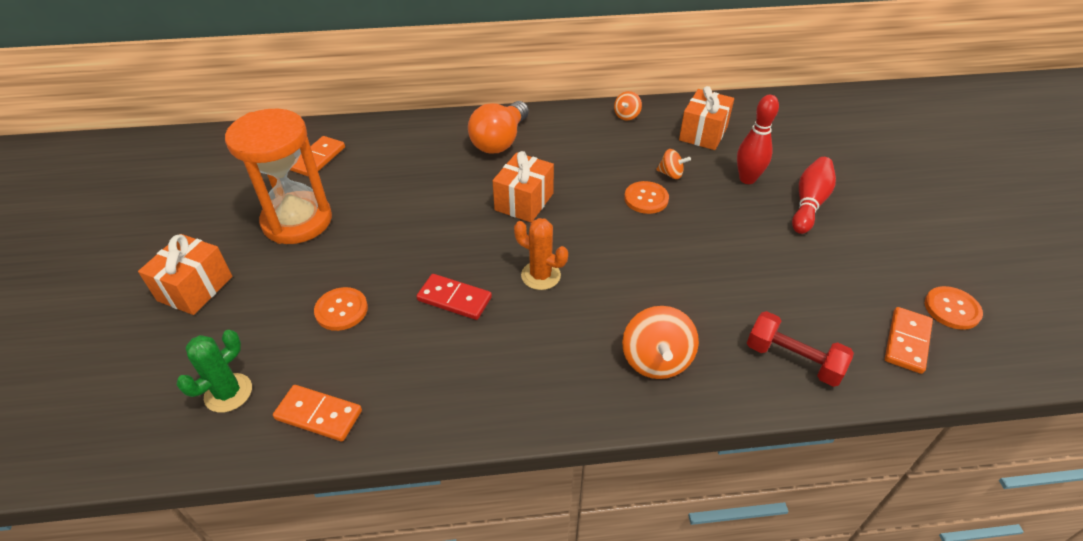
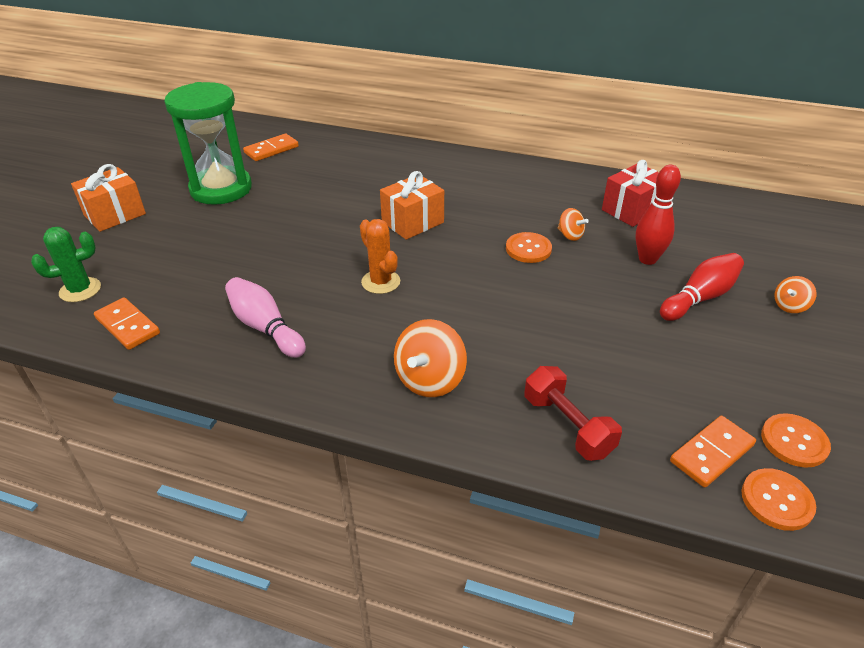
camera: 25 degrees right, 5 degrees down
(297, 221) = (221, 189): orange hourglass -> green hourglass
(341, 310) = (202, 259): orange button -> orange button (777, 500)
(454, 299) = (294, 278): red domino -> none
(466, 363) = (265, 327): none -> pink bowling pin
(500, 141) = (429, 171): orange light bulb -> none
(626, 116) = (565, 178): orange spinning top -> orange spinning top (789, 306)
(703, 133) = (632, 210): orange gift -> red gift

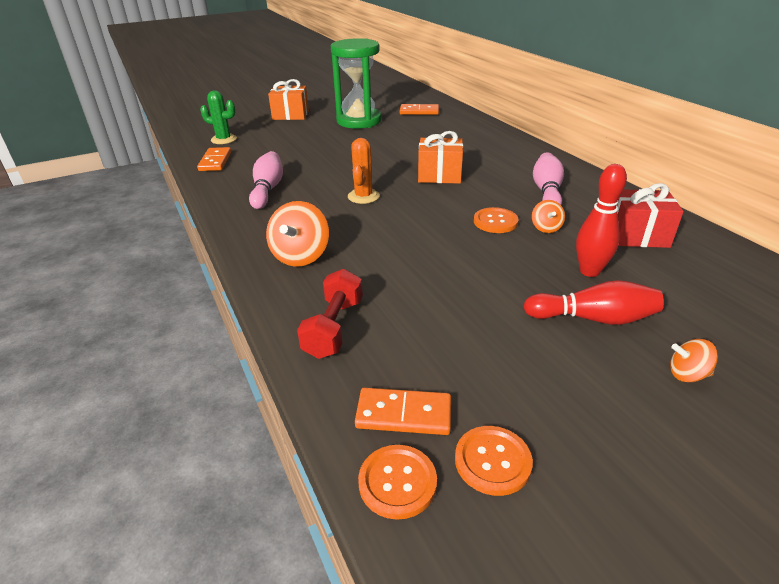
camera: 45 degrees right, 5 degrees down
(430, 380) = (301, 256): orange spinning top -> orange spinning top turned 60 degrees counterclockwise
(521, 198) = (546, 192): none -> pink bowling pin

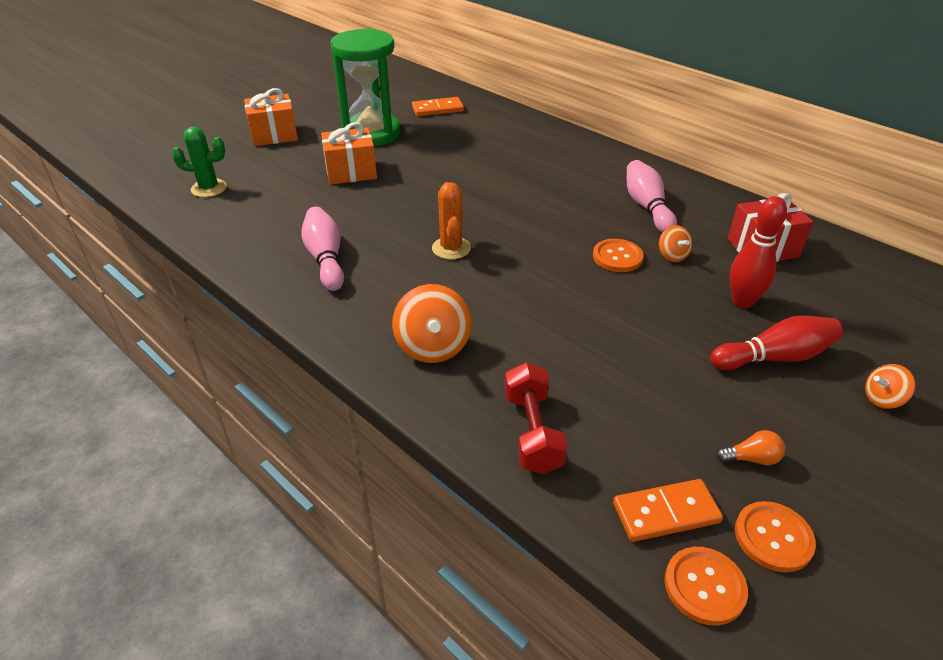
camera: 20 degrees left, 5 degrees up
(215, 161) = (223, 226): orange domino -> none
(439, 175) = (520, 203): orange gift -> orange gift (351, 172)
(515, 392) = (751, 458): none -> orange light bulb

